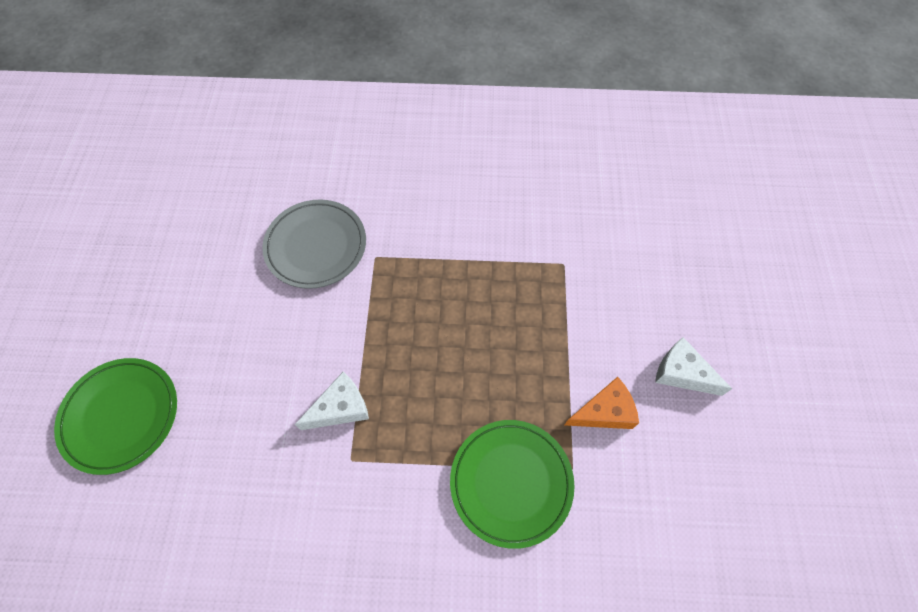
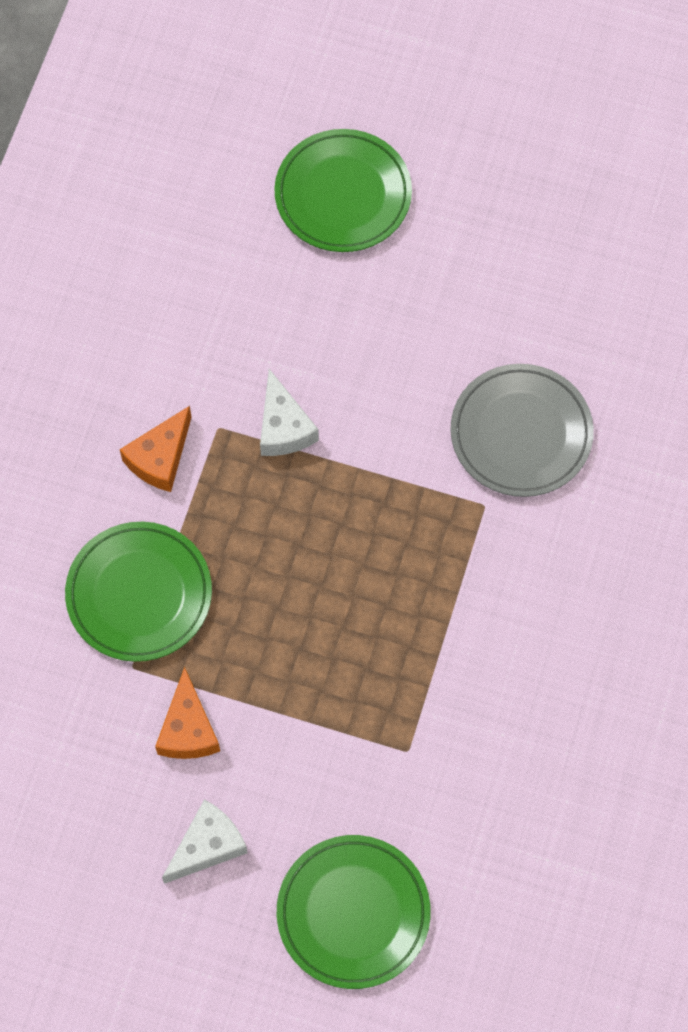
camera: 105 degrees right, 5 degrees up
(388, 501) = (160, 458): none -> orange cheese
(683, 270) = (353, 913): none -> green plate

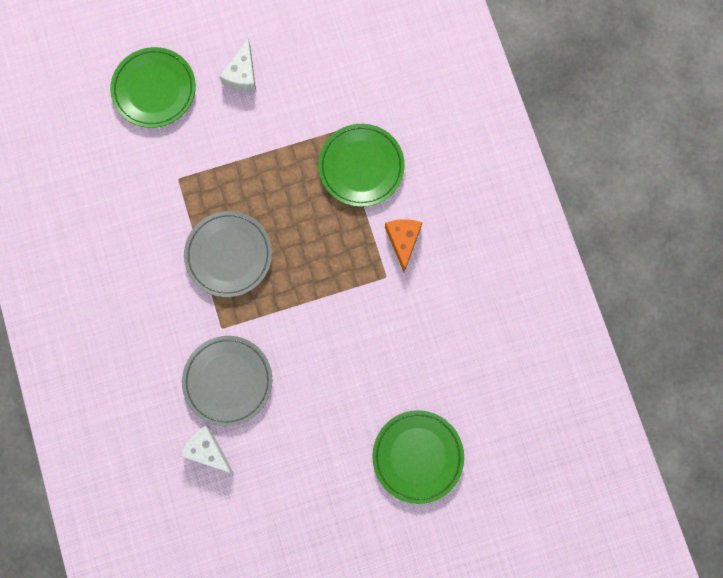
camera: 145 degrees right, 10 degrees up
(188, 729) = (290, 120): orange cheese -> none
(283, 427) = (353, 300): white cheese -> white cheese (207, 450)
(409, 595) = (229, 255): none -> grey plate

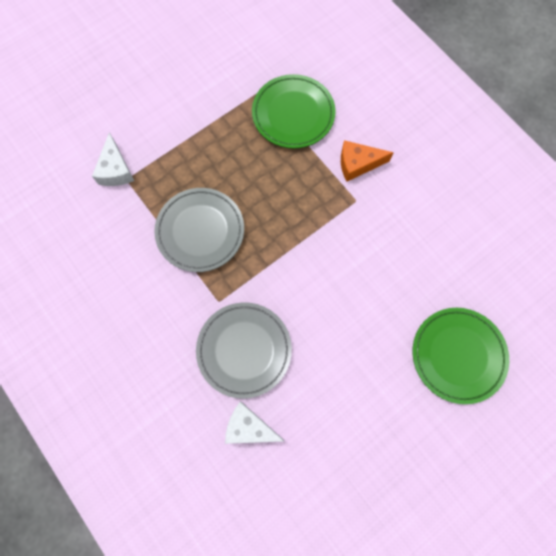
camera: 20 degrees left, 5 degrees down
(154, 89) = (76, 110): green plate -> none
(242, 75) = (154, 72): white cheese -> white cheese (116, 170)
(403, 241) = (358, 164): orange cheese -> orange cheese turned 75 degrees counterclockwise

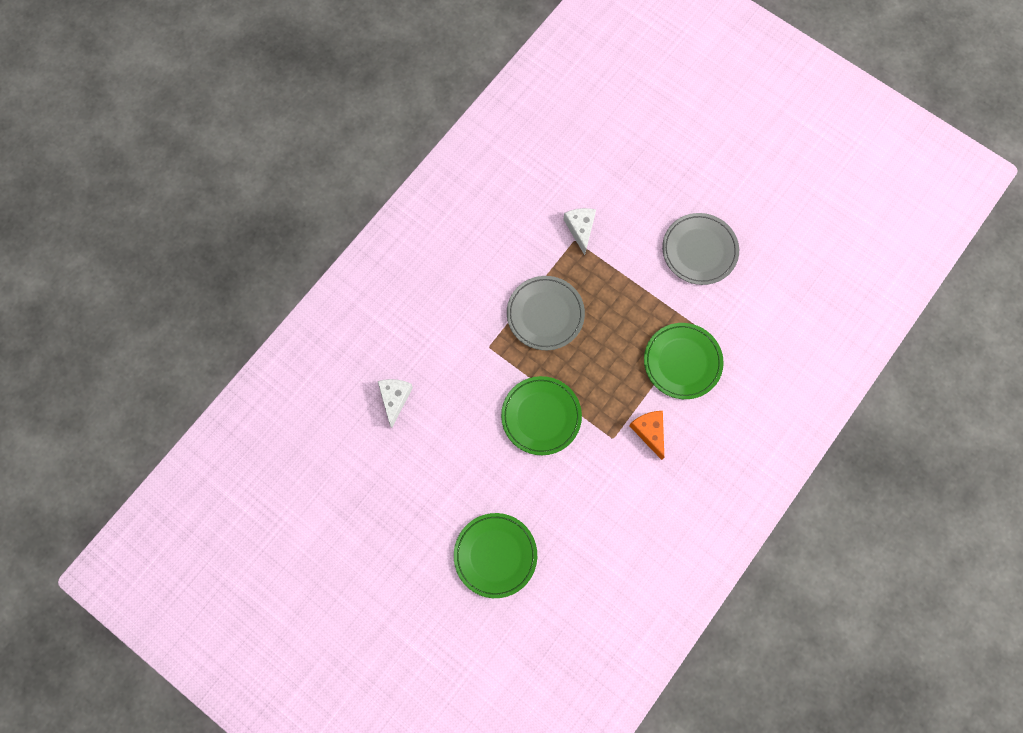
camera: 75 degrees right, 0 degrees up
(116, 170) = (580, 229): white cheese -> white cheese turned 105 degrees clockwise
(244, 350) = (454, 378): grey plate -> grey plate (699, 250)
(314, 266) = (541, 416): none -> green plate

